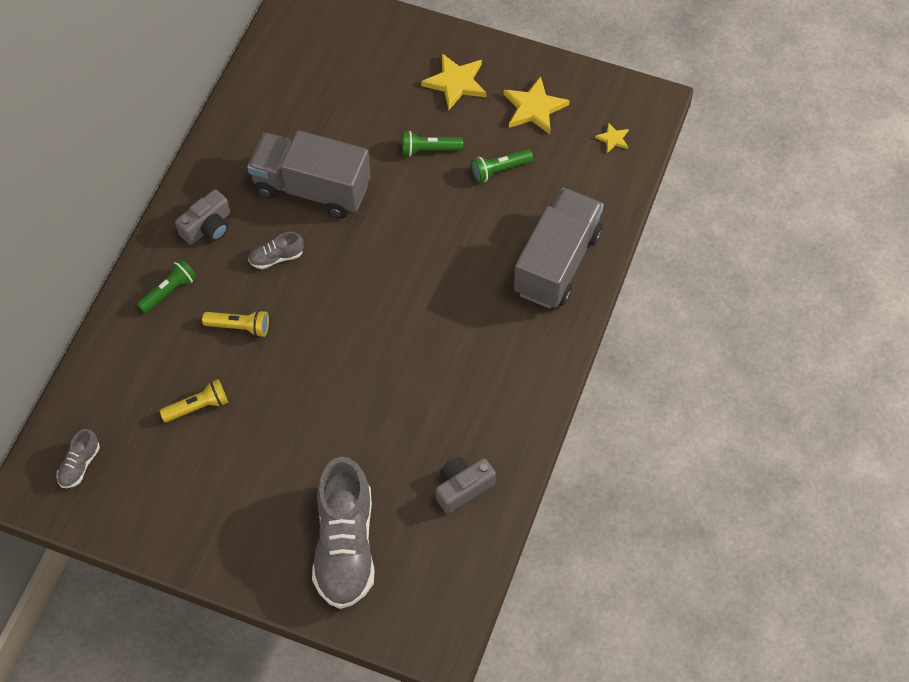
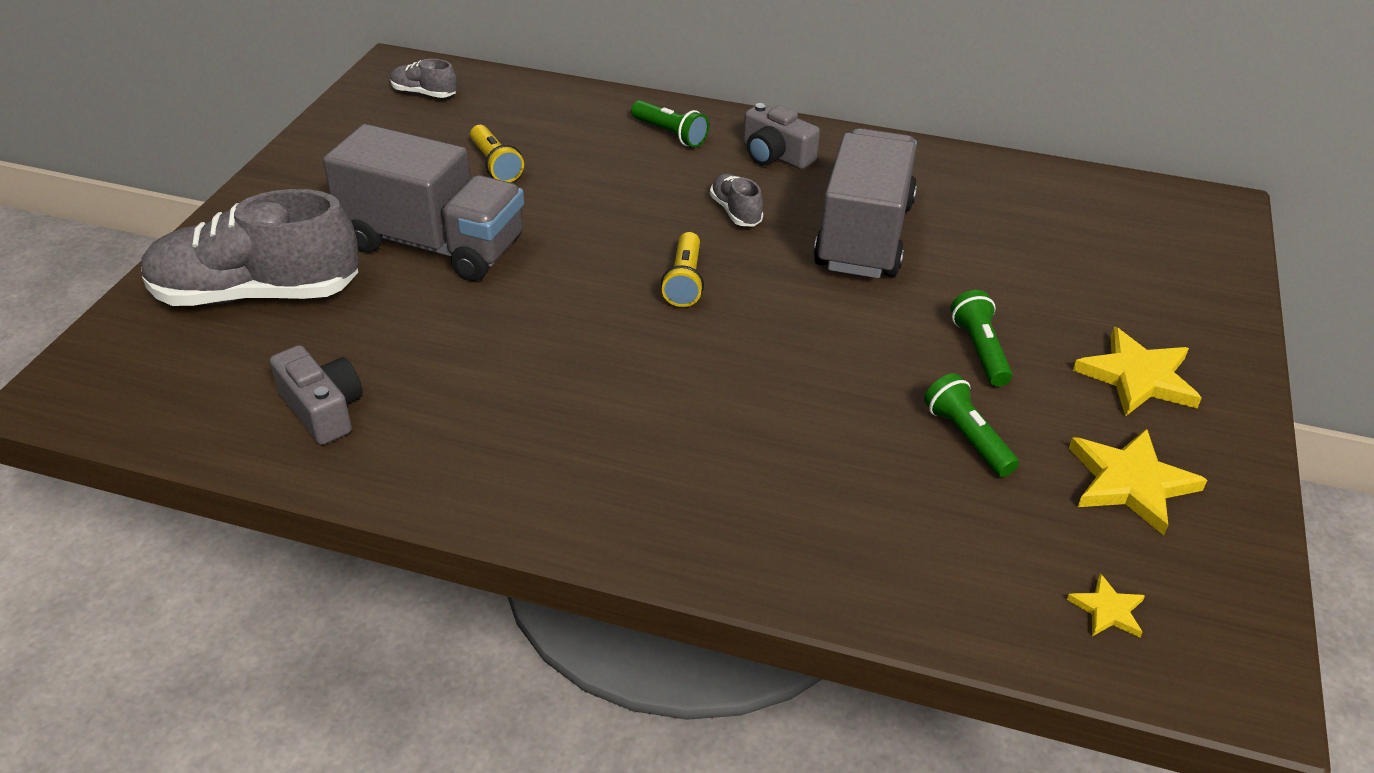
camera: 85 degrees right, 20 degrees down
(239, 327) = (618, 188): yellow flashlight -> yellow flashlight (684, 281)
(557, 263) = (777, 522): grey truck -> grey truck (433, 245)

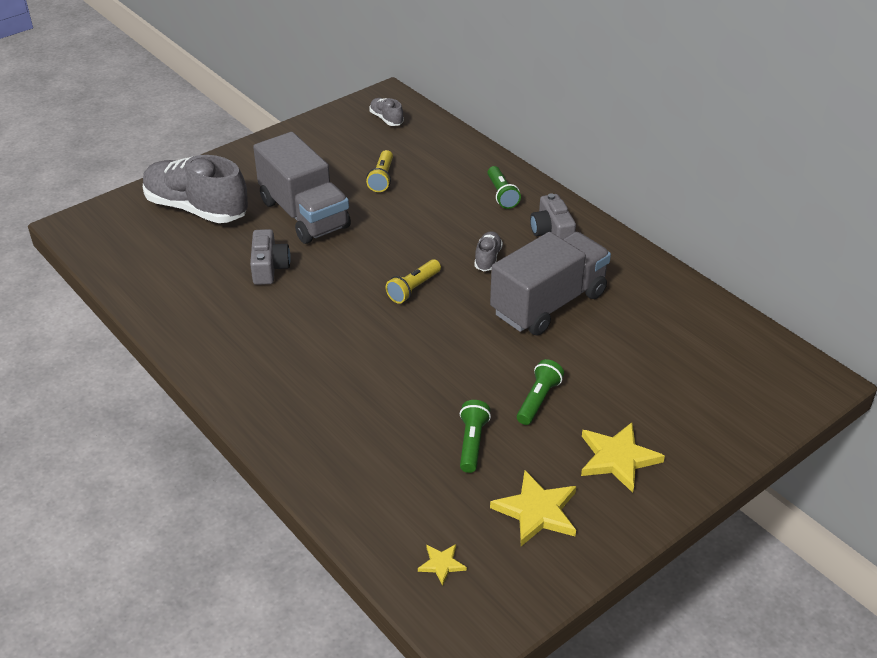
camera: 35 degrees right, 0 degrees up
(323, 409) = (172, 282): grey camera -> grey camera (269, 267)

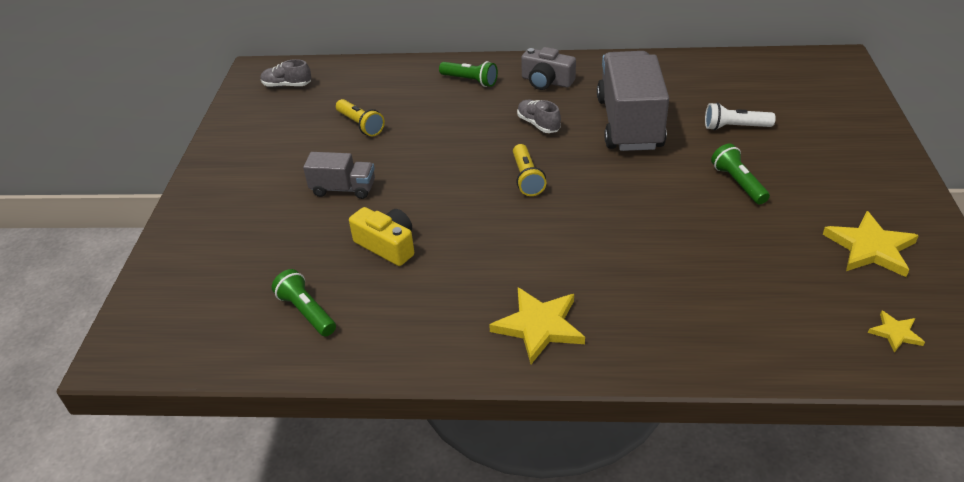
camera: 45 degrees left, 0 degrees up
(197, 209) = (233, 250): grey shoe -> none
(269, 267) = (387, 245): grey camera -> yellow camera
(304, 214) = (343, 189): grey truck -> grey truck, size x0.50
(472, 443) = (757, 242): green flashlight -> green flashlight (307, 312)
(618, 363) = (735, 127): none -> white flashlight
(618, 458) = (842, 179): yellow star -> yellow star (539, 326)

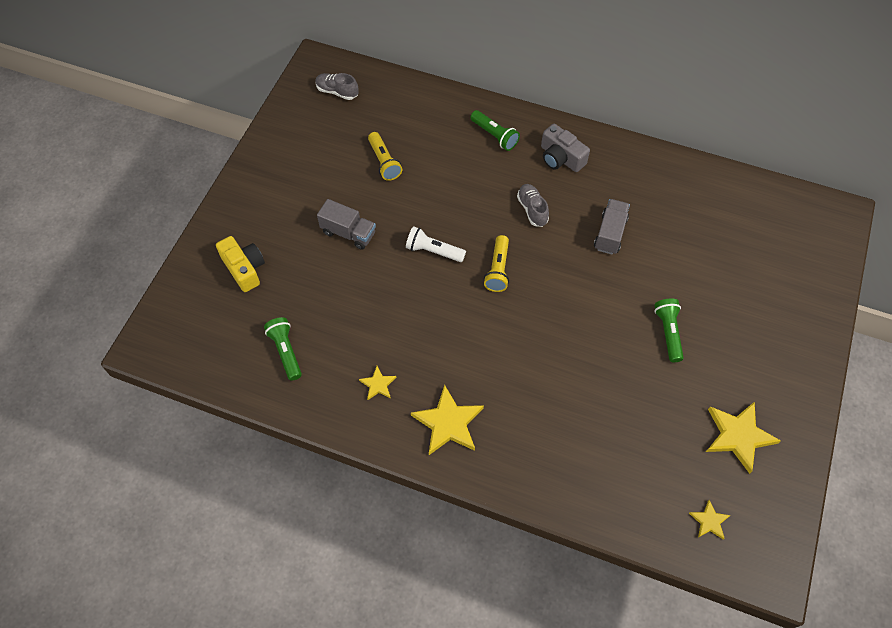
camera: 15 degrees right, 20 degrees up
(387, 245) = (364, 305): yellow camera -> yellow camera (244, 268)
(436, 313) = (378, 384): none -> yellow star
(629, 123) = (610, 234): grey truck -> grey truck, size x0.50
(735, 127) = (698, 268): white flashlight -> white flashlight (433, 251)

